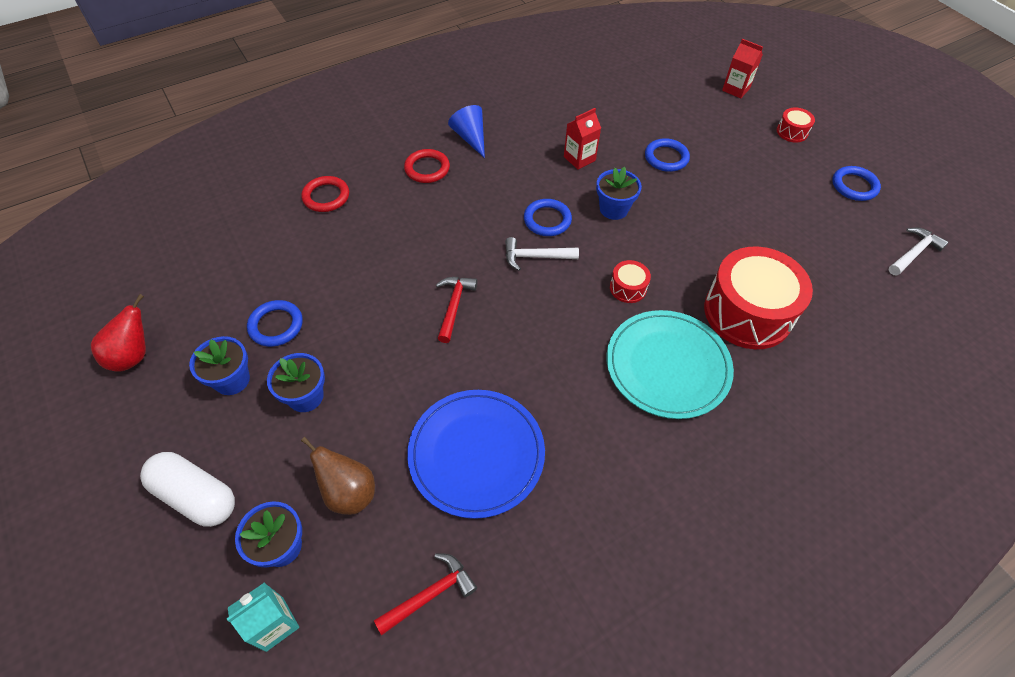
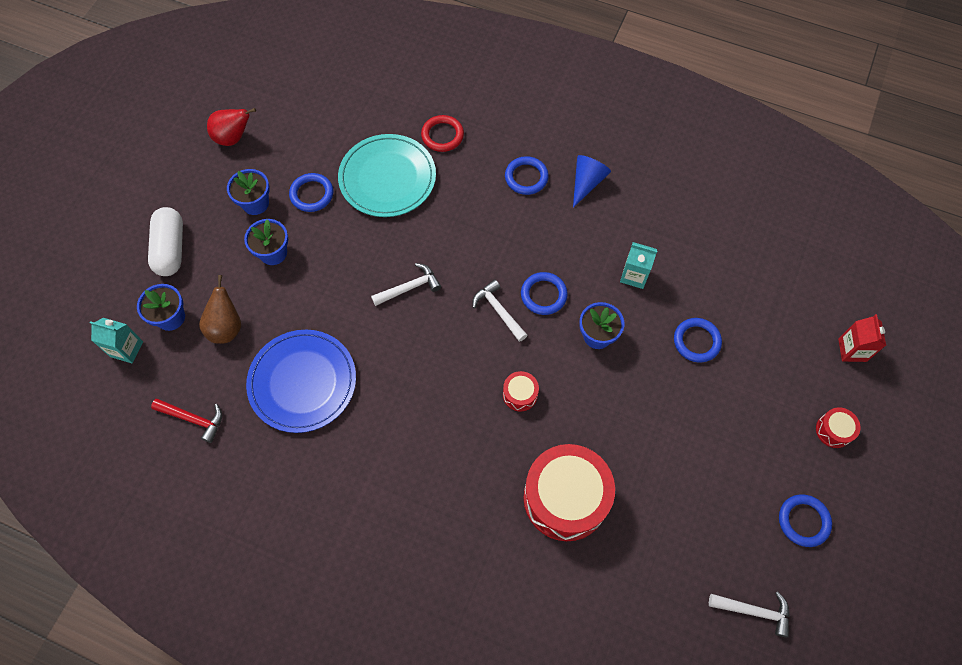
camera: 55 degrees right, 10 degrees up
(427, 169) = (526, 177): red ring -> blue ring
(454, 306) = (409, 287): red hammer -> white hammer
(579, 158) = (634, 275): red carton -> turquoise carton
(667, 366) = (465, 464): turquoise plate -> turquoise plate (387, 178)

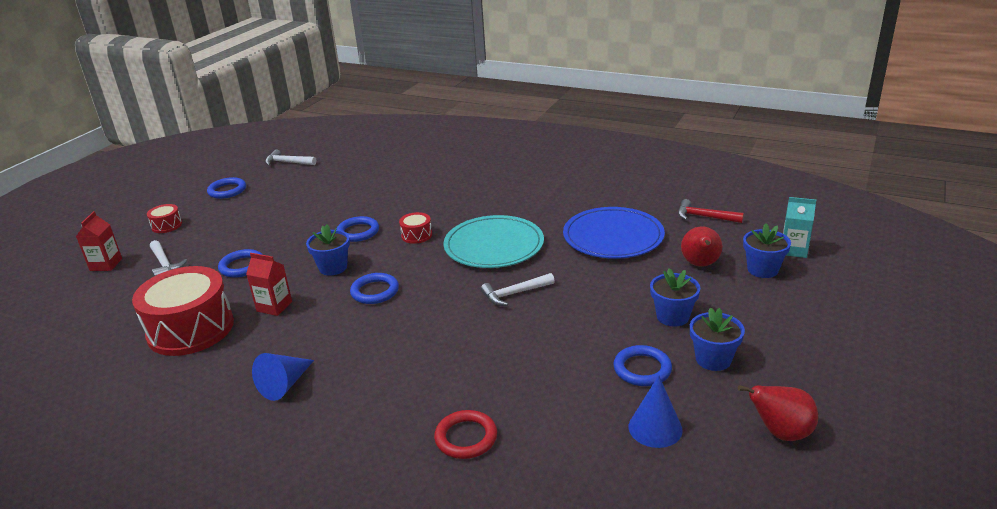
camera: 175 degrees left, 35 degrees down
(171, 249) = (797, 318): white capsule -> none
(226, 327) = (700, 264): brown pear -> red pear
(314, 142) = (655, 428): none -> blue cone
(387, 178) = (544, 387): turquoise plate -> turquoise plate (494, 245)
(498, 311) = (424, 280): white hammer -> white hammer (165, 264)
(526, 177) = (360, 389): blue ring -> blue ring (358, 232)
(565, 498) = (395, 193): red drum -> red drum (191, 329)
(634, 275) = (274, 306): turquoise carton -> red carton

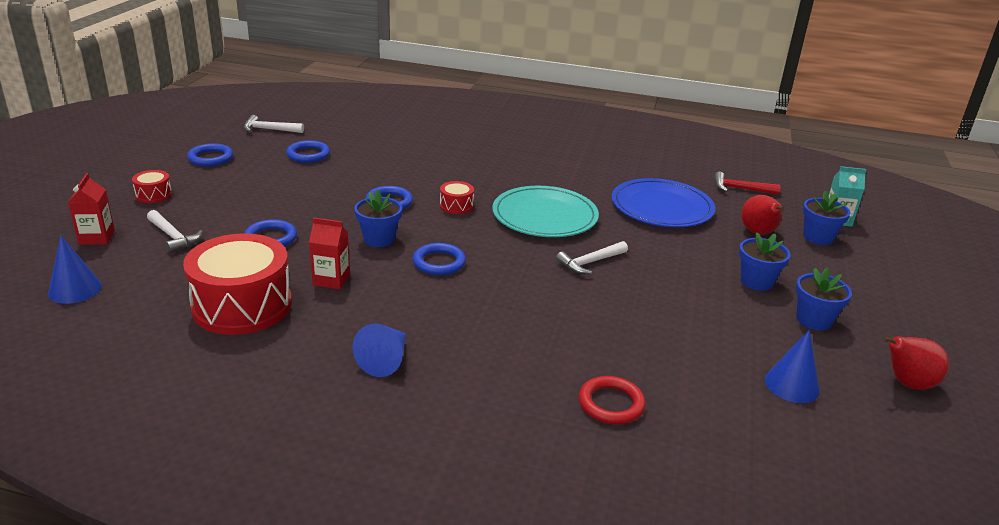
camera: 15 degrees left, 0 degrees up
(69, 311) = (75, 289): none -> blue cone
(642, 369) = (752, 331): blue ring -> blue ring (308, 155)

